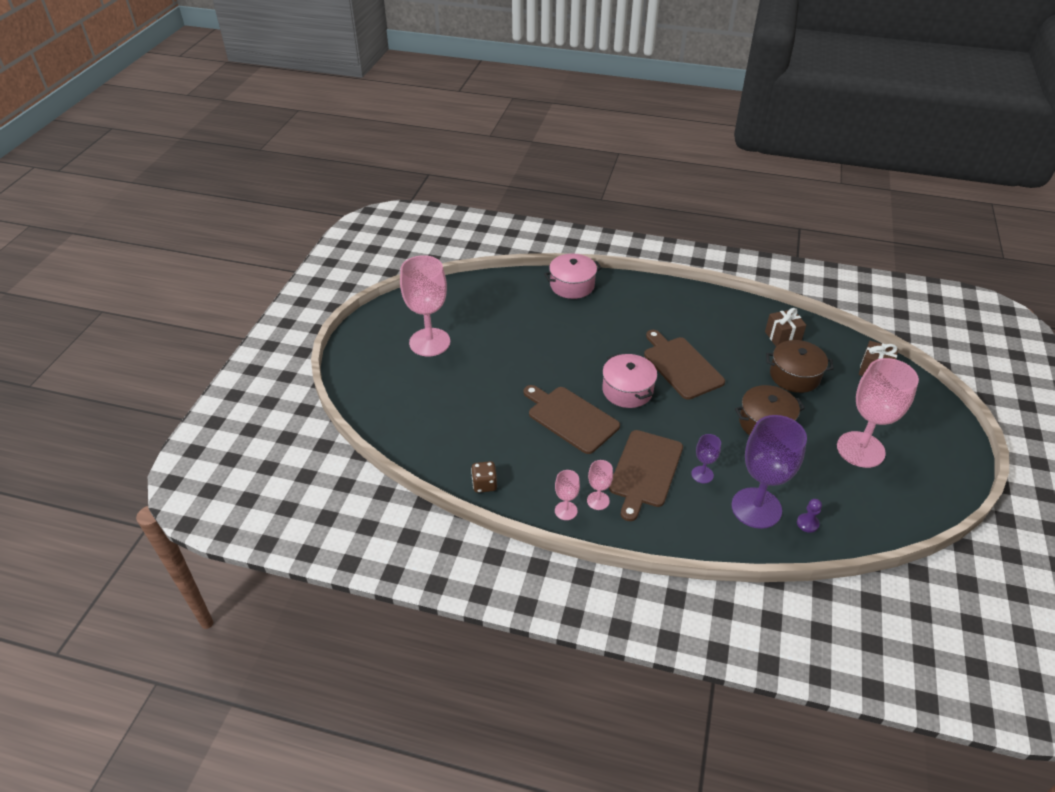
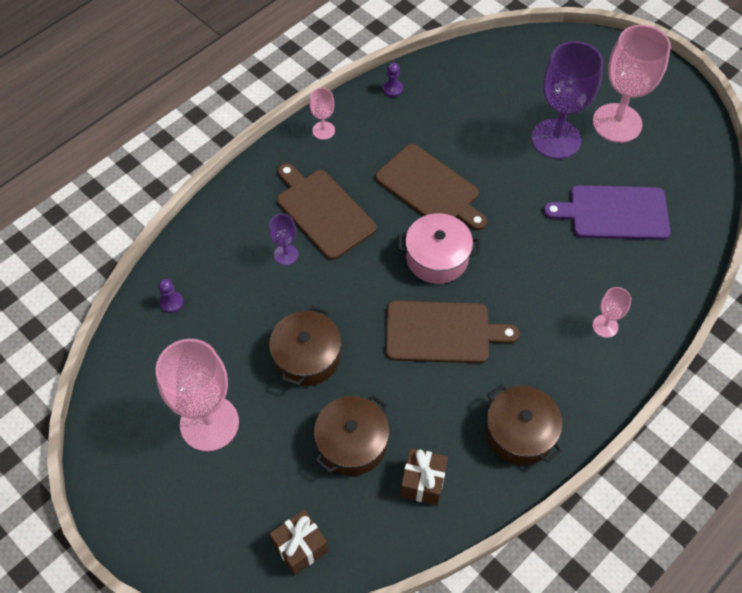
camera: 120 degrees right, 15 degrees up
(484, 484) = (392, 89): brown dice -> purple pawn
(515, 320) = (614, 213): none -> purple cutting board
(570, 418) = (430, 188): brown cutting board -> brown cutting board turned 60 degrees clockwise
(572, 285) = (655, 303): pink pot -> none
(598, 501) = (317, 158): pink goblet -> pink goblet (605, 326)
(712, 311) = (520, 433): none -> brown pot
(756, 508) = (218, 273): purple goblet -> purple goblet (556, 139)

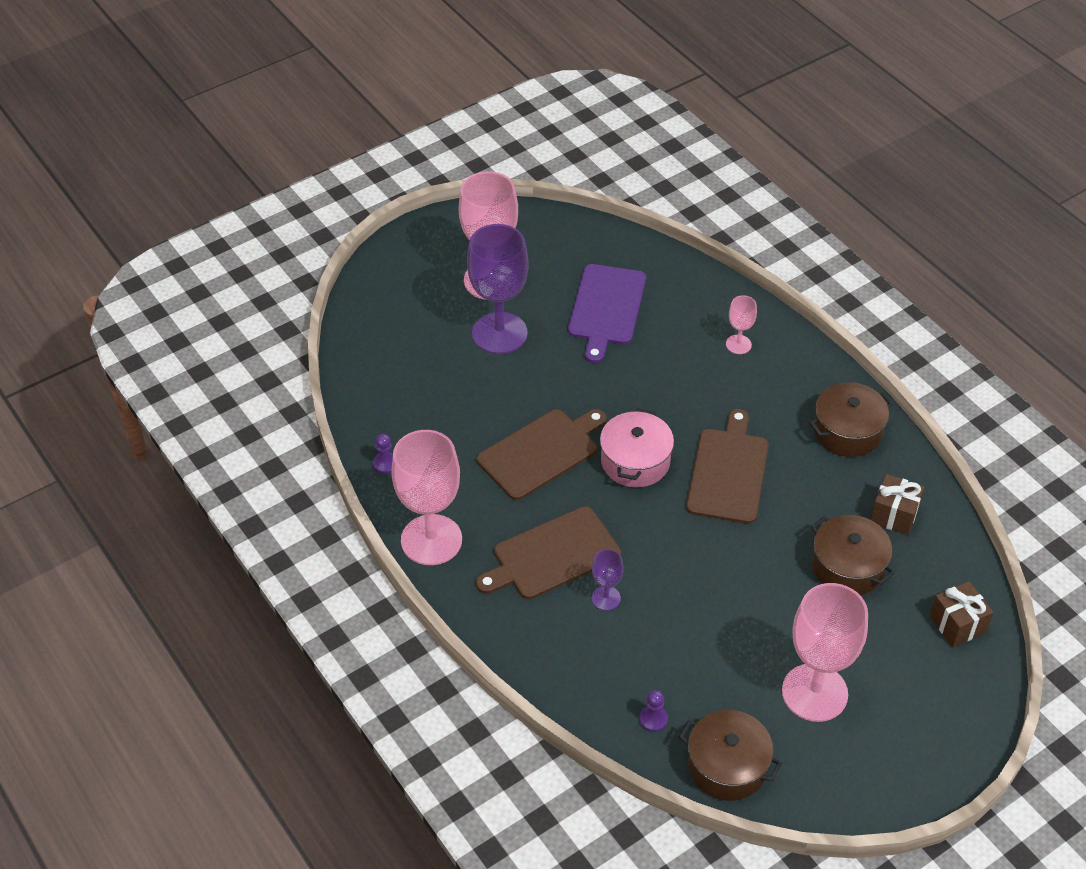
camera: 80 degrees left, 10 degrees down
(307, 357) = (743, 593): brown pot -> brown pot (727, 766)
(323, 130) = (431, 540): pink goblet -> pink goblet, size x2.17

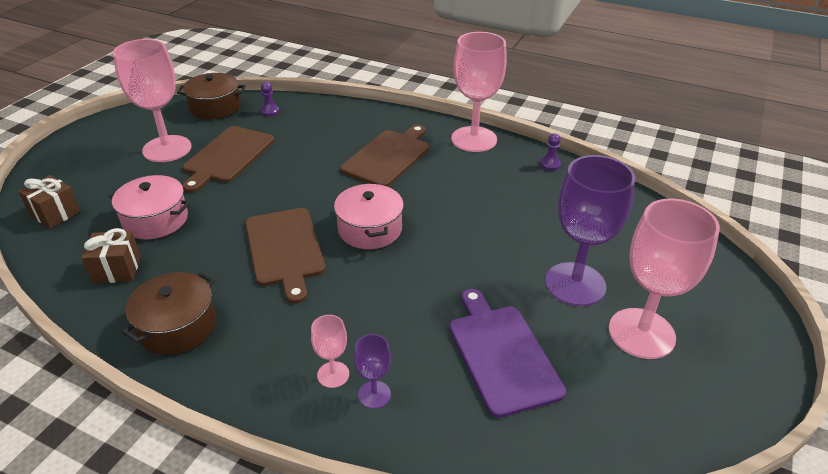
camera: 150 degrees right, 10 degrees down
(541, 452) = (449, 209): brown cutting board -> brown cutting board (227, 156)
(606, 598) = (335, 148): purple goblet -> purple goblet (374, 394)
(848, 567) = (155, 220): brown pot -> pink pot

